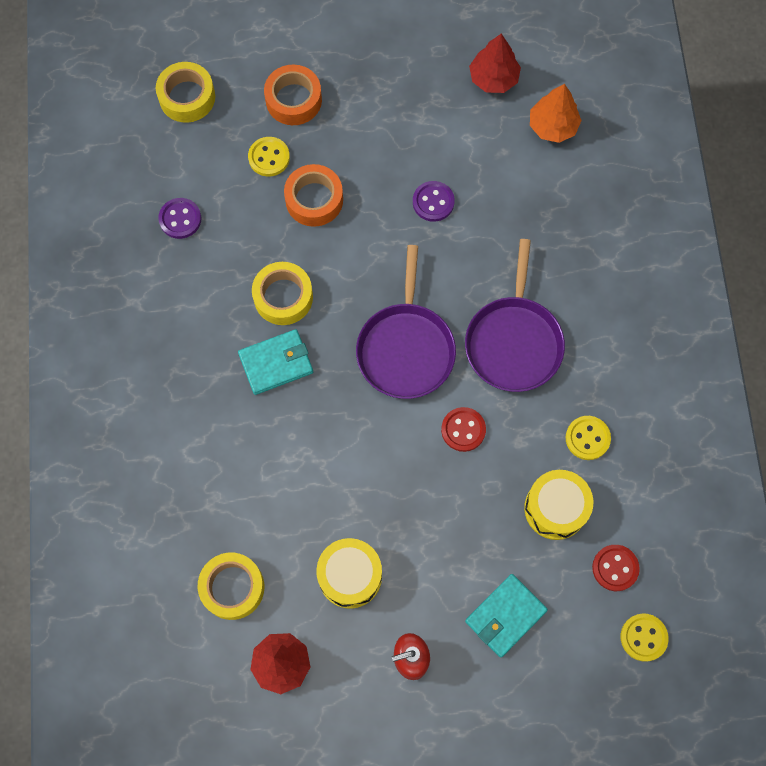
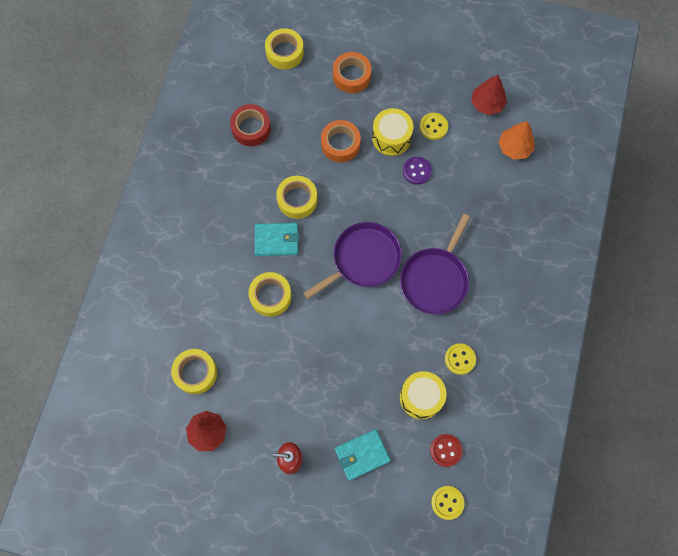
camera: 20 degrees right, 0 degrees up
(180, 219) = (251, 128): purple button -> red tape
(269, 157) = (322, 108): yellow button -> yellow button (433, 127)
(297, 444) = (270, 296): none -> yellow tape
(350, 576) = (272, 392): yellow drum -> yellow drum (391, 138)
(406, 348) = (363, 259): purple pan -> purple pan turned 150 degrees counterclockwise
(463, 430) = (380, 325): red button -> none

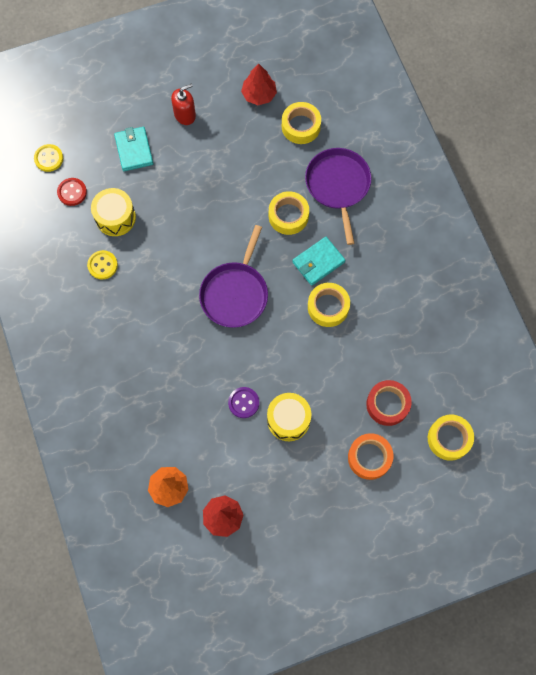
camera: 145 degrees right, 0 degrees up
(251, 128) = (418, 343): red tape -> red tape (387, 404)
(340, 144) = (329, 382): orange tape -> none
(362, 455) = (134, 150): turquoise wallet -> turquoise wallet turned 45 degrees counterclockwise
(433, 127) = (257, 457): yellow button -> none
(435, 279) = (164, 316): purple pan -> purple pan (338, 186)

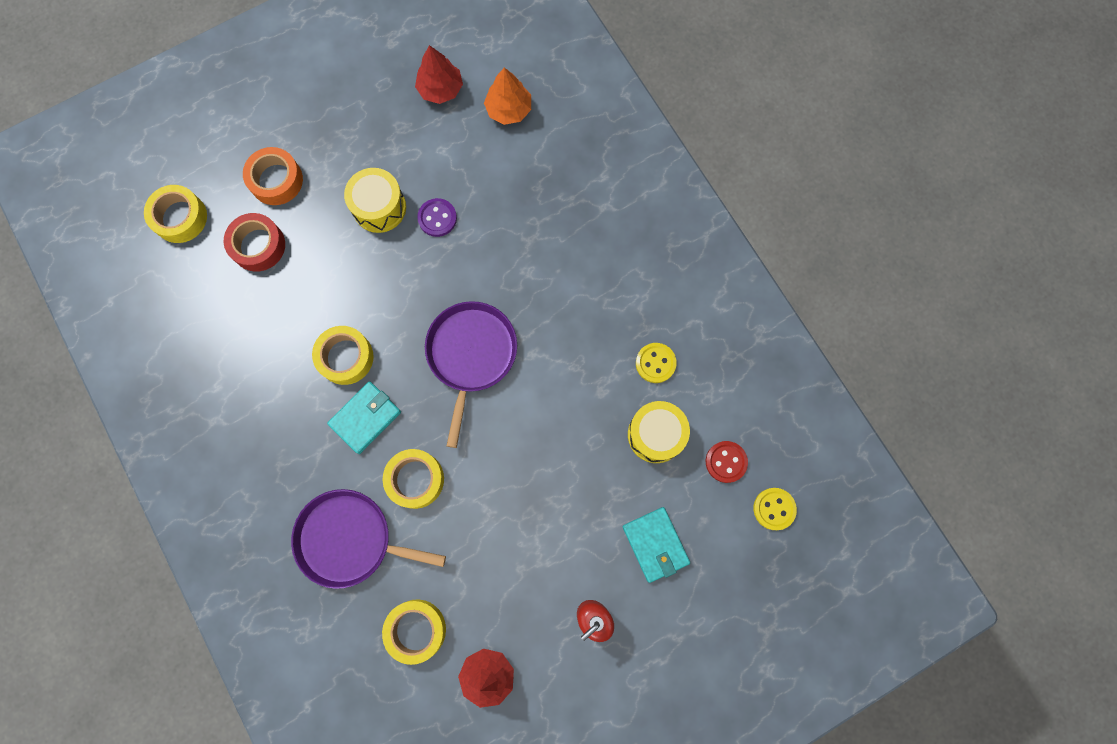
camera: 170 degrees right, 5 degrees up
(338, 186) = (350, 539): purple pan -> purple pan turned 120 degrees clockwise

